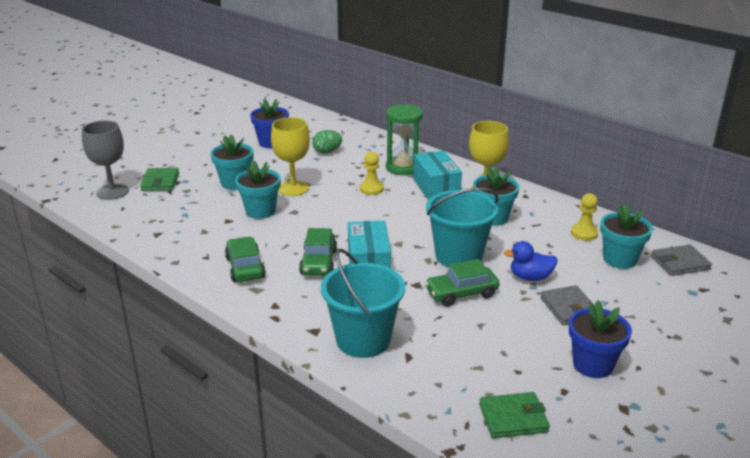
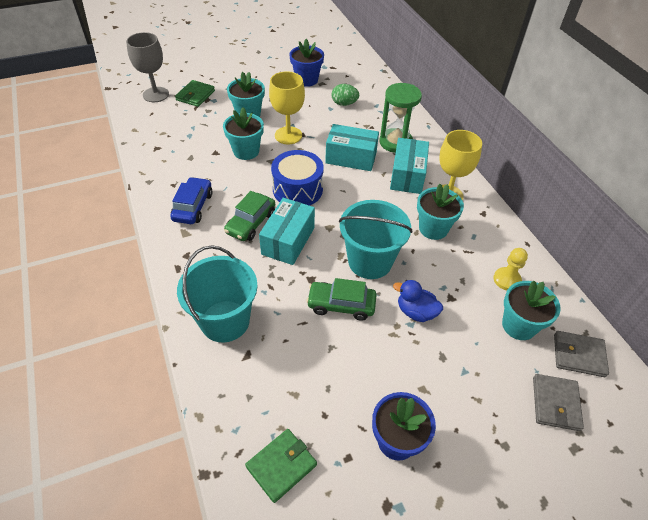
camera: 25 degrees right, 20 degrees up
(245, 267) = (193, 206): green car -> blue car
(342, 225) = (297, 189): none -> blue drum
(371, 189) = (351, 158): yellow pawn -> turquoise box
(513, 418) = (281, 465): green wallet -> green wallet turned 60 degrees counterclockwise
(569, 308) = (425, 363): grey wallet -> grey wallet (555, 403)

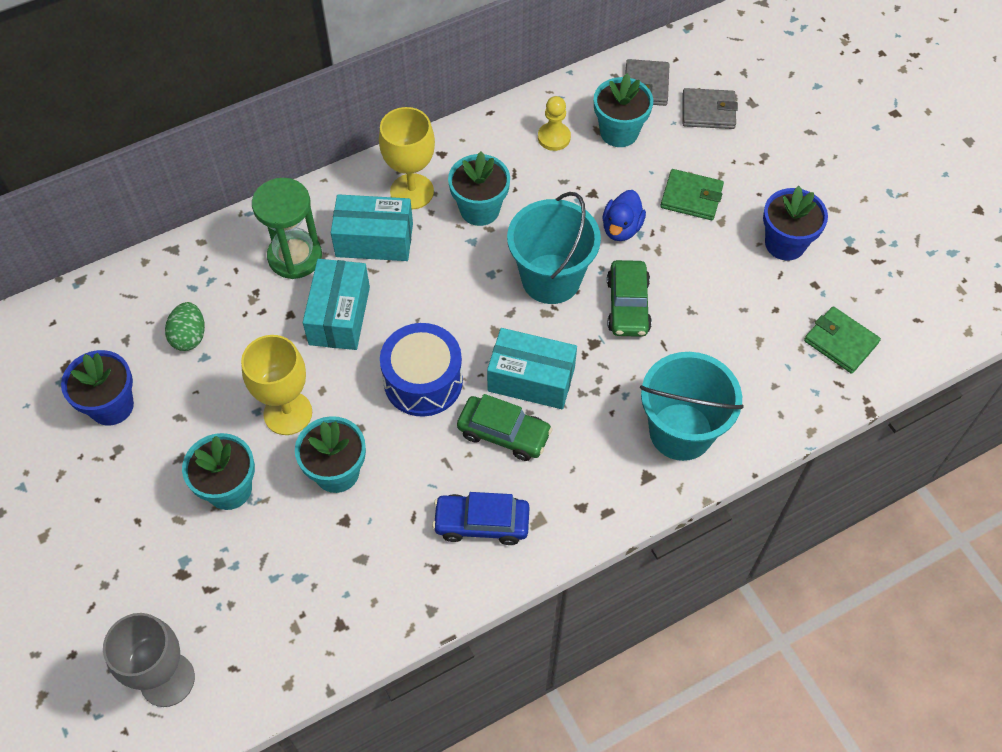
camera: 95 degrees left, 10 degrees up
(195, 95) = (168, 599): green wallet -> green wallet (691, 197)

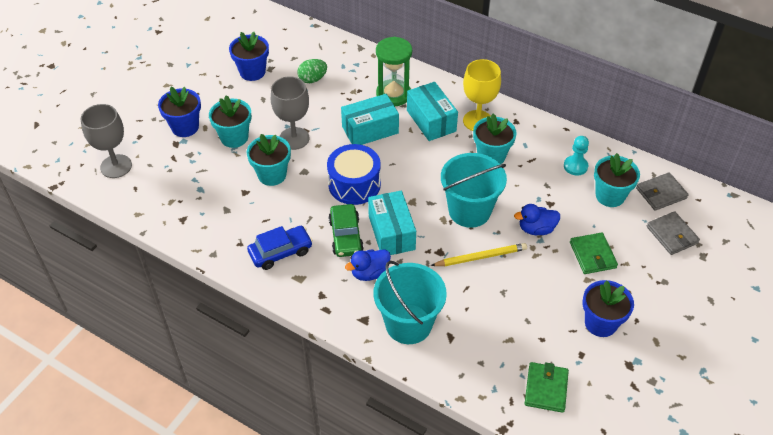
camera: 60 degrees right, 10 degrees down
(157, 547) = (185, 127): none -> blue flower pot
(288, 413) = (294, 138): yellow goblet -> grey goblet
(481, 523) = (280, 252): blue car -> blue car turned 90 degrees clockwise
(554, 137) = (575, 166): yellow pawn -> turquoise pawn
(579, 435) = (370, 273): none -> blue duck
(628, 305) = (480, 257): green car -> yellow pencil

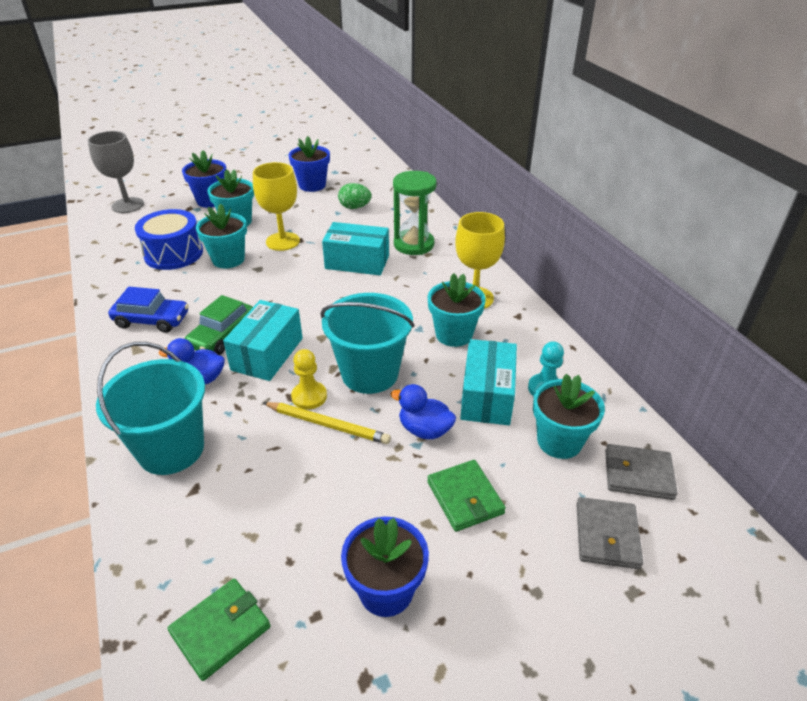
camera: 35 degrees right, 10 degrees down
(294, 138) = (282, 241): grey goblet -> yellow goblet
(354, 184) = (287, 297): blue drum -> blue drum (173, 253)
(431, 121) = (425, 278): turquoise box -> turquoise box (487, 396)
(450, 246) = (309, 396): none -> yellow pawn
(592, 255) = (465, 497): green wallet -> green wallet turned 45 degrees counterclockwise

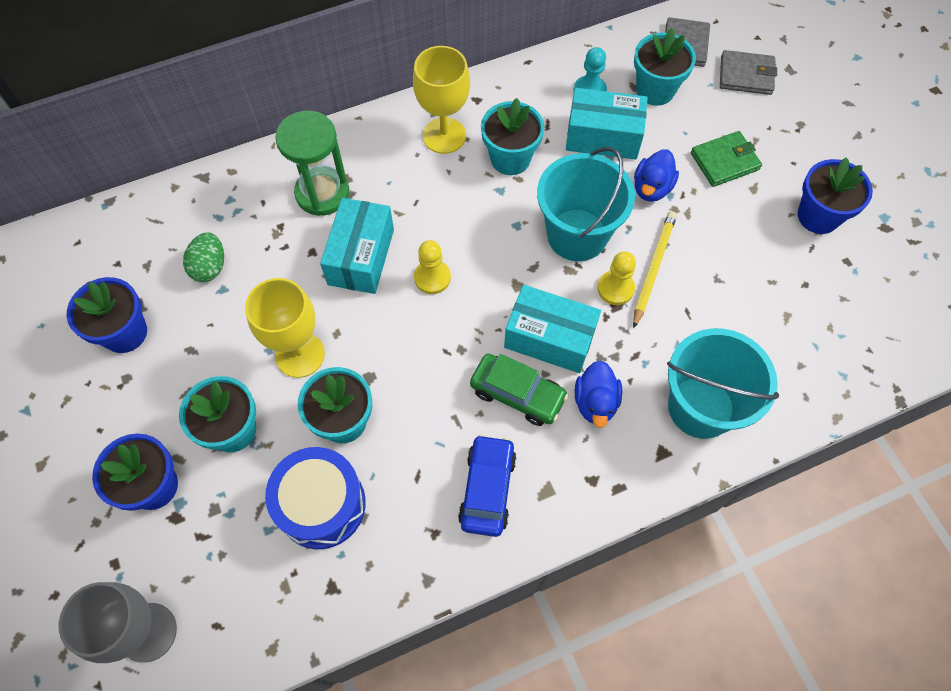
camera: 90 degrees left, 25 degrees up
(220, 630) = (872, 324): green wallet -> none
(335, 294) = (432, 278): none -> yellow pawn

